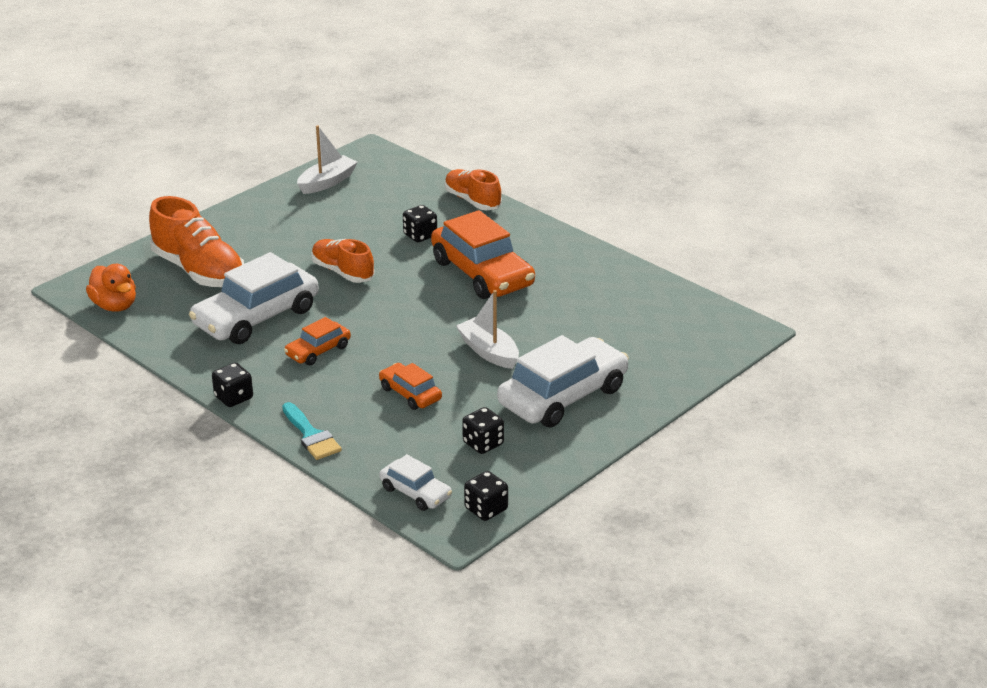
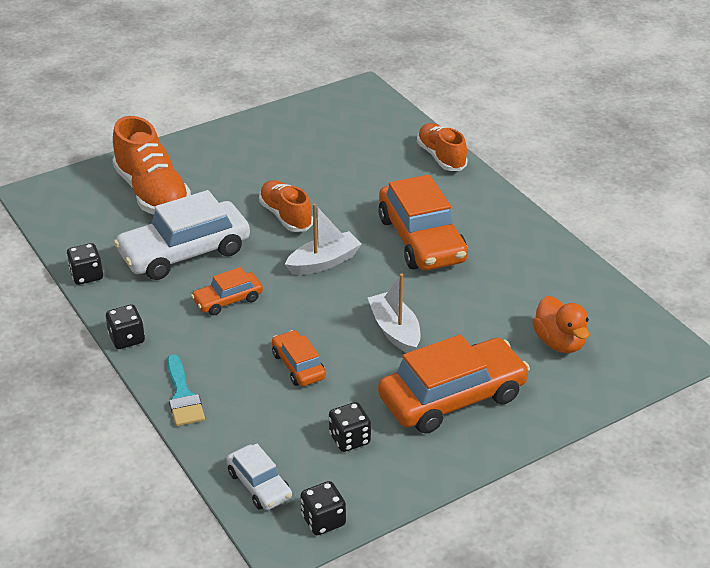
camera: 15 degrees right, 5 degrees up
(115, 306) = (61, 218): orange duck -> orange duck (559, 342)
(327, 182) = (309, 117): white boat -> white boat (324, 262)
(420, 235) = (376, 187): black dice -> black dice (87, 275)
(563, 396) = (452, 397): white car -> orange car

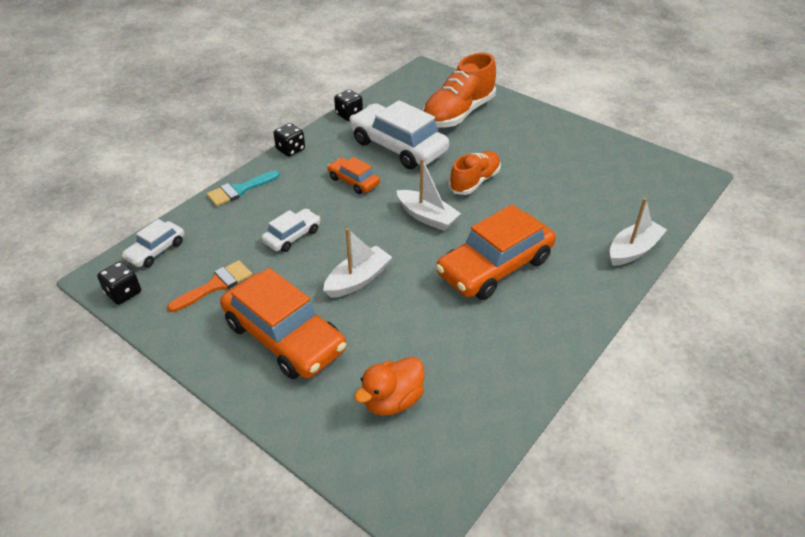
camera: 70 degrees right, 5 degrees up
(298, 366) = (292, 236): orange car -> white car
(349, 439) = (215, 285): black dice -> orange brush
(441, 157) = (633, 250): orange shoe -> white boat

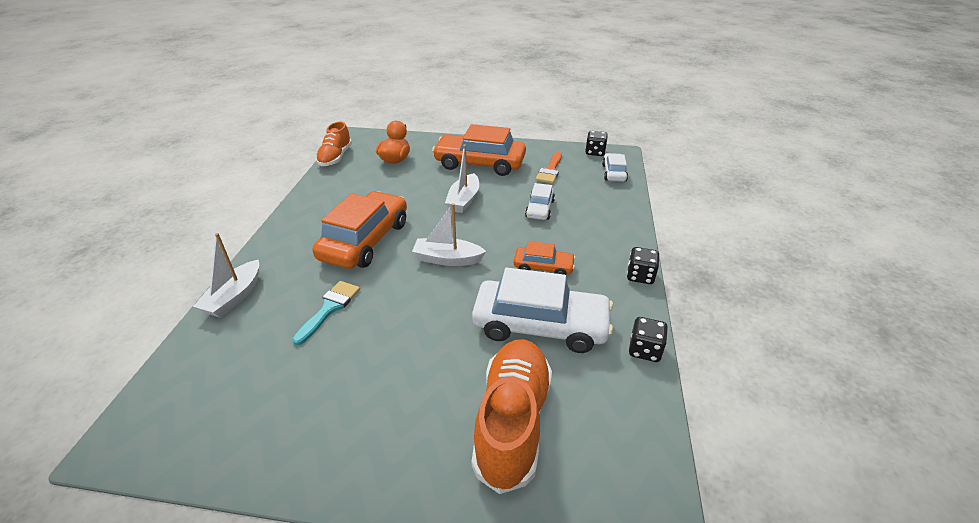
camera: 150 degrees right, 5 degrees down
(239, 190) = (624, 224): turquoise brush -> turquoise brush (329, 308)
(474, 181) = (424, 313): orange shoe -> orange shoe (335, 157)

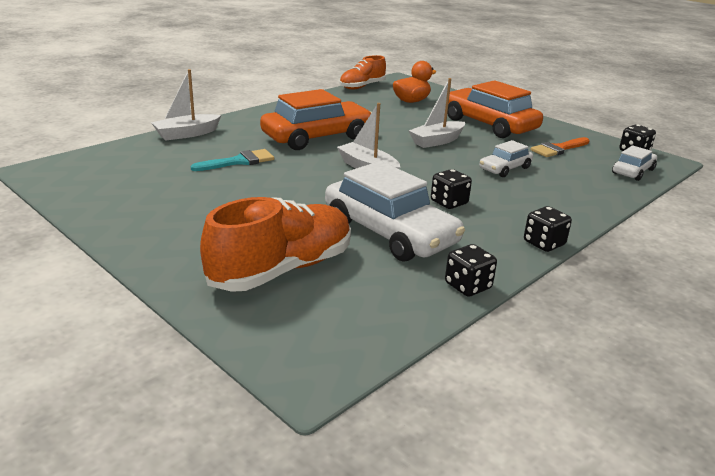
camera: 35 degrees right, 10 degrees down
(543, 267) = (449, 202): orange car -> black dice

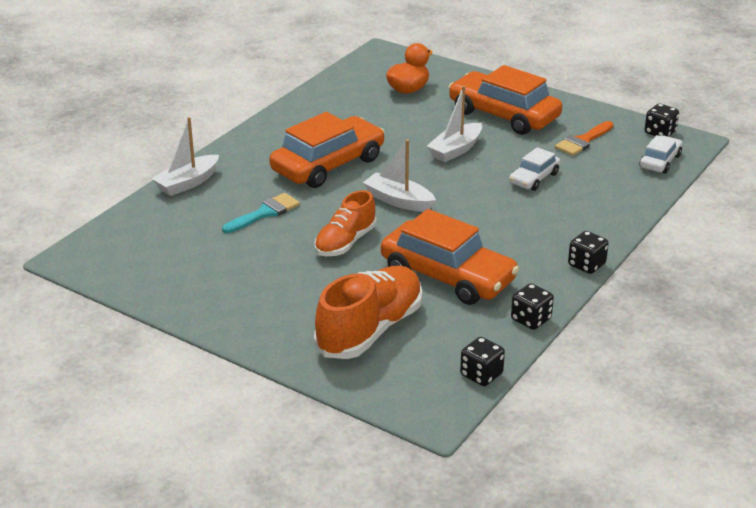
camera: 10 degrees left, 5 degrees up
(362, 86) = (343, 73): orange shoe -> orange shoe (345, 242)
(389, 232) = (447, 276): white car -> orange car
(449, 202) = (491, 232): black dice -> black dice (481, 375)

